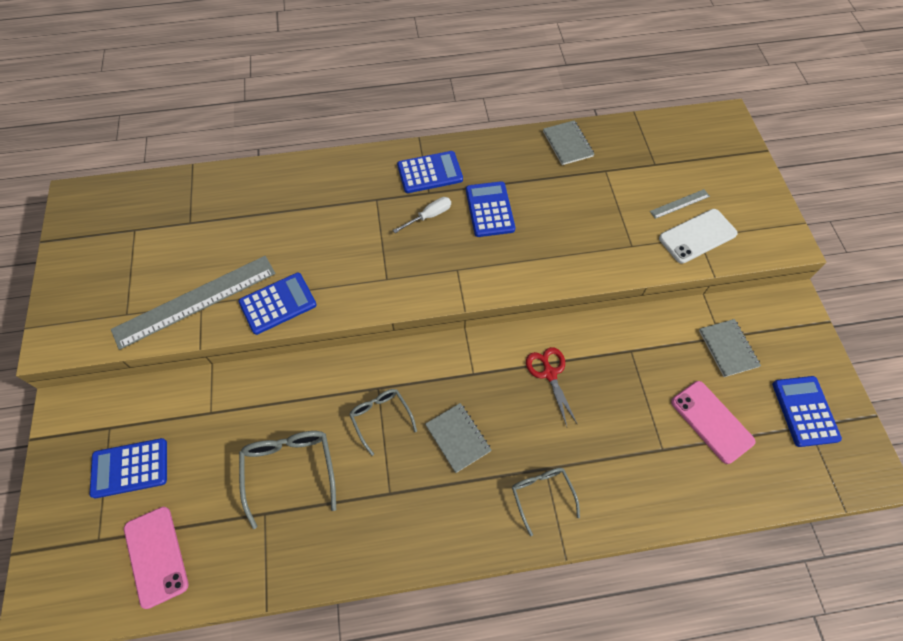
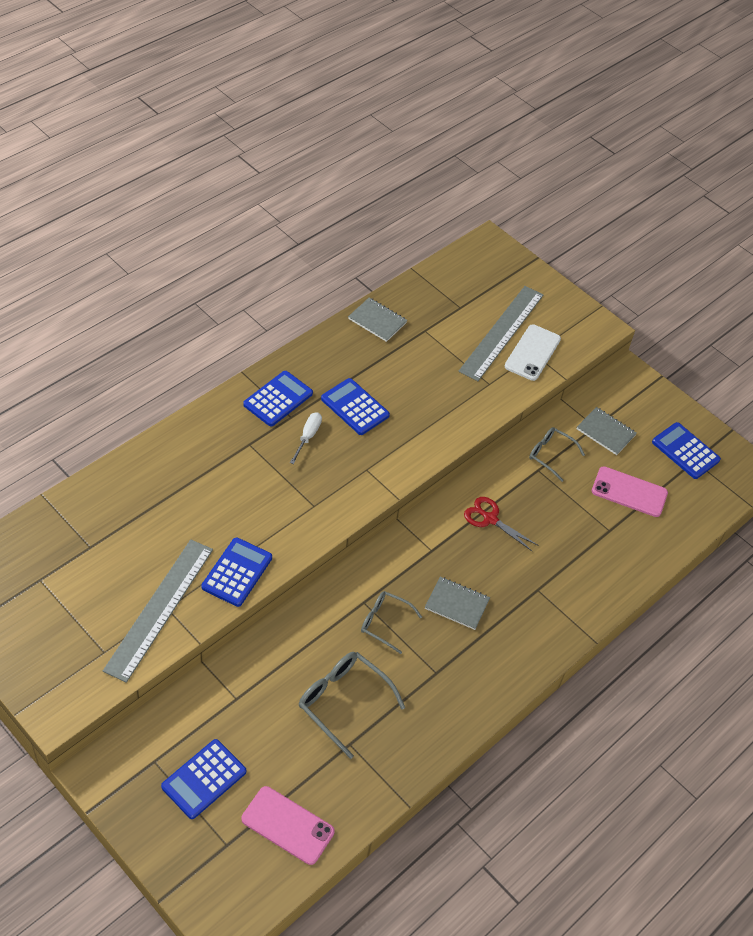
camera: 40 degrees left, 10 degrees down
(542, 495) = (548, 609): grey glasses -> grey glasses (550, 455)
(679, 204) = (502, 332): grey ruler -> grey ruler, size x2.29

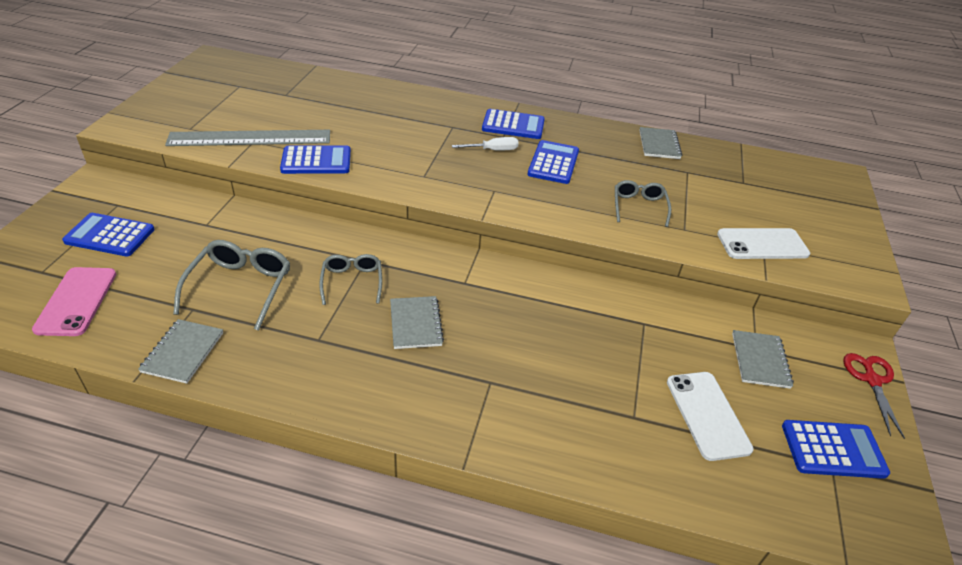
camera: 60 degrees right, 10 degrees down
(397, 765) = (183, 352): none -> grey notebook
(490, 519) = (543, 310): red scissors -> red scissors (872, 380)
(502, 332) = (755, 216): grey ruler -> none
(550, 455) = (674, 326): grey glasses -> grey glasses (639, 207)
(629, 492) = (707, 415): pink phone -> white phone
(685, 451) = (833, 449): blue calculator -> blue calculator turned 75 degrees clockwise

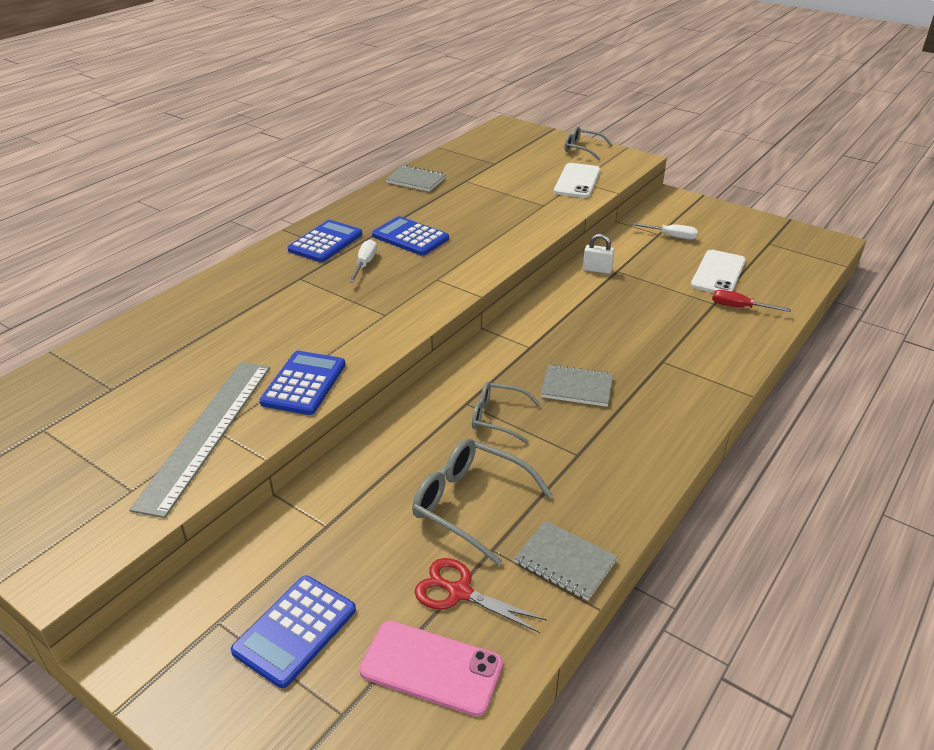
camera: 65 degrees left, 5 degrees down
(633, 307) = (597, 270): none -> white padlock
(639, 207) = (503, 215): grey glasses -> grey glasses (582, 149)
(641, 443) = (739, 307): none -> red screwdriver
(707, 415) = (718, 273): white phone -> white phone turned 75 degrees counterclockwise
(760, 360) = (671, 236): grey notebook -> white screwdriver
(833, 449) = (756, 238): blue calculator -> none
(872, 380) = (700, 204): red scissors -> red scissors (459, 592)

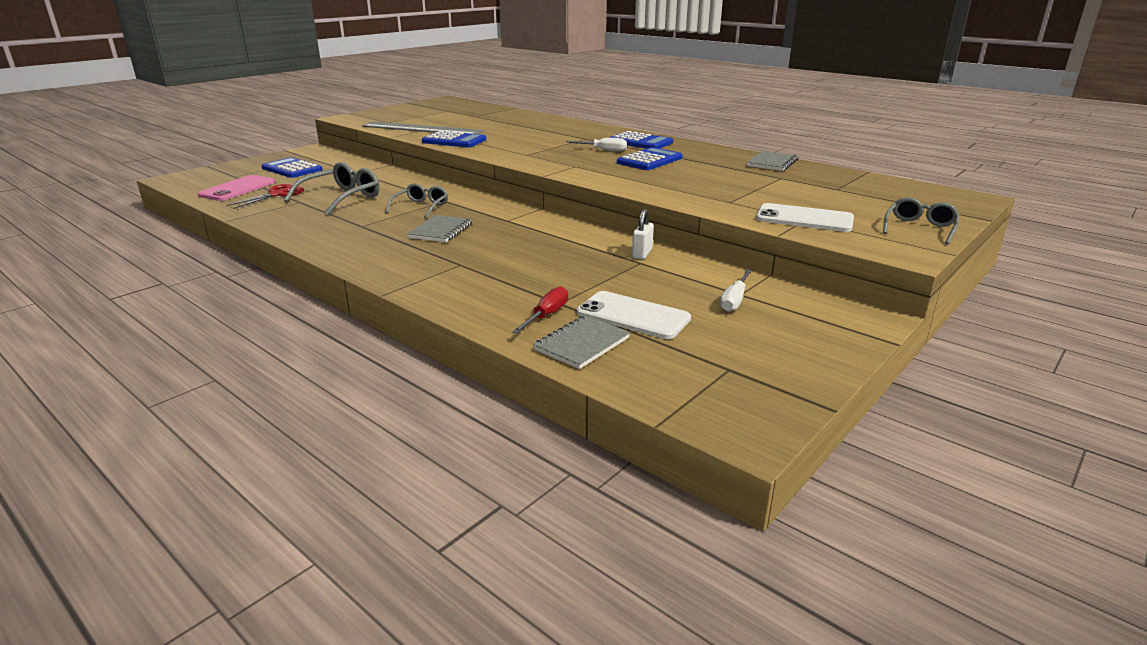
camera: 95 degrees right, 10 degrees down
(565, 562) = (269, 216): grey notebook -> grey notebook (582, 344)

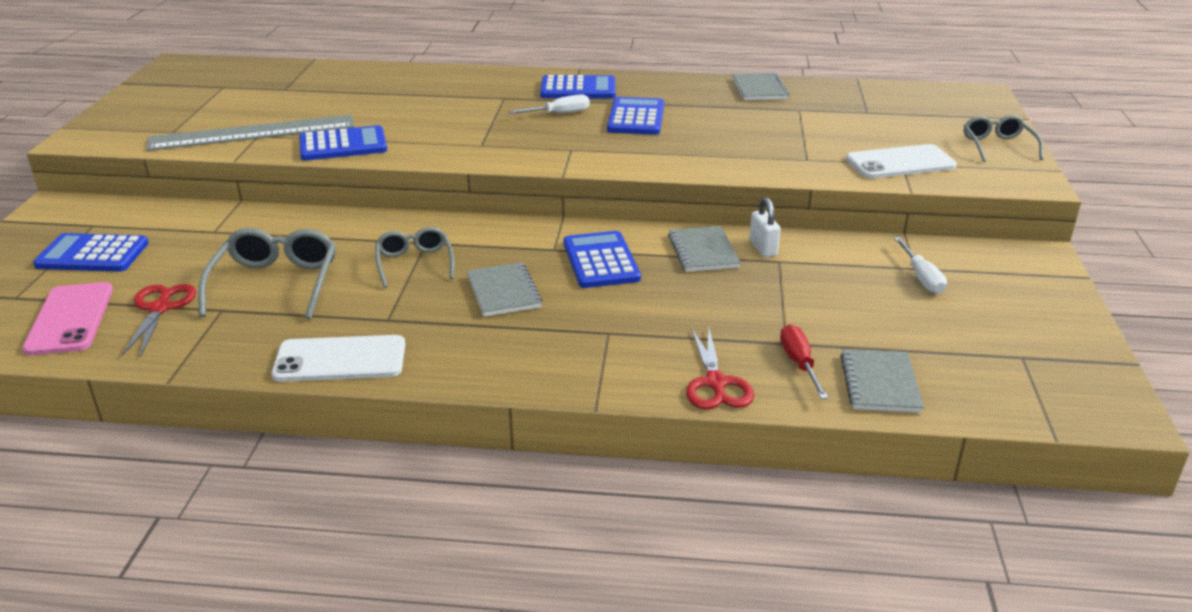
camera: 35 degrees left, 5 degrees up
(473, 307) = (715, 383): none -> red scissors
(523, 232) = (600, 261): none -> blue calculator
(597, 244) = (703, 251): none -> grey notebook
(633, 316) = (870, 331): white phone -> white phone (340, 360)

